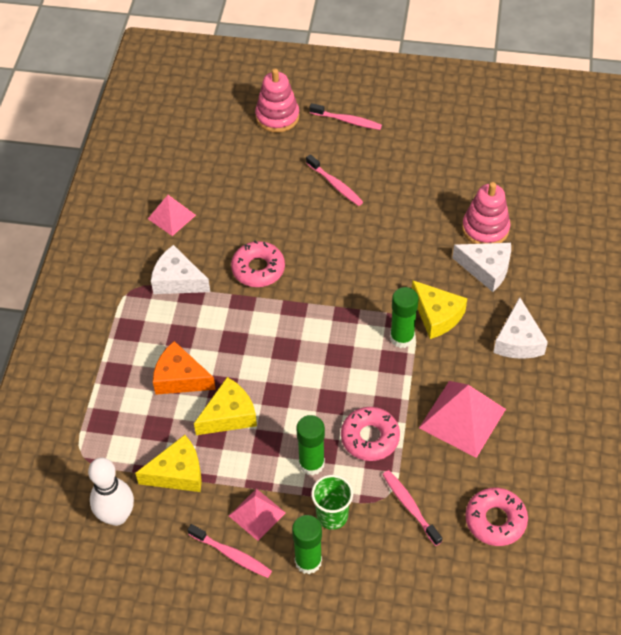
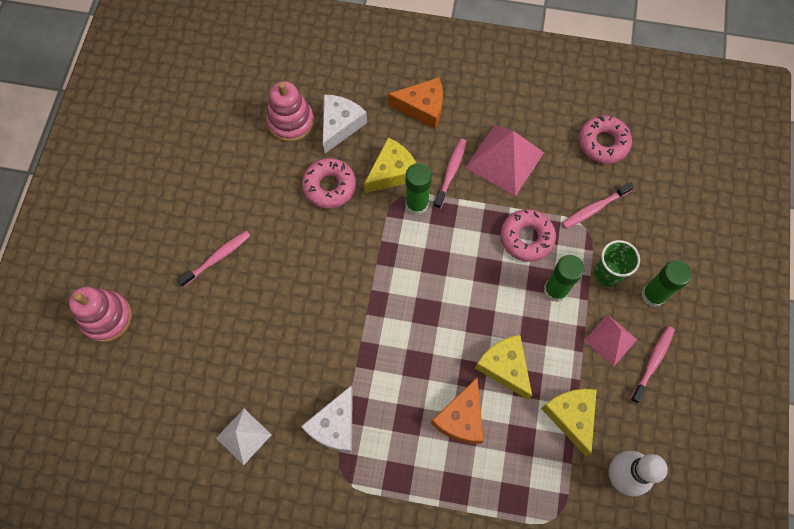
camera: 90 degrees left, 15 degrees up
(171, 217) = (243, 436): pink pyramid -> white pyramid
(258, 269) = (325, 339): pink donut -> pink donut (329, 186)
(347, 121) = (126, 242): pink toothbrush -> pink toothbrush (451, 172)
(518, 340) = (422, 107): white cheese -> orange cheese

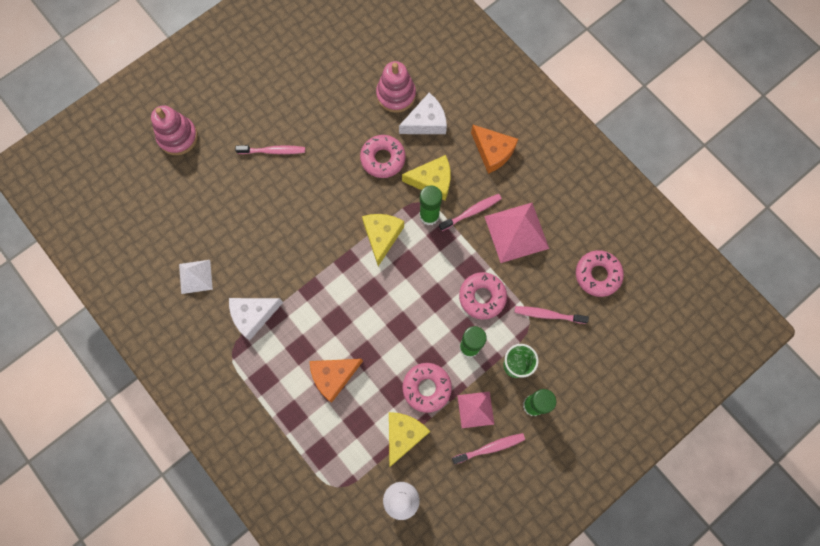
camera: 40 degrees right, 5 degrees up
(504, 367) = (390, 368): yellow cheese -> yellow cheese (382, 236)
(552, 357) = (426, 388): none -> pink donut

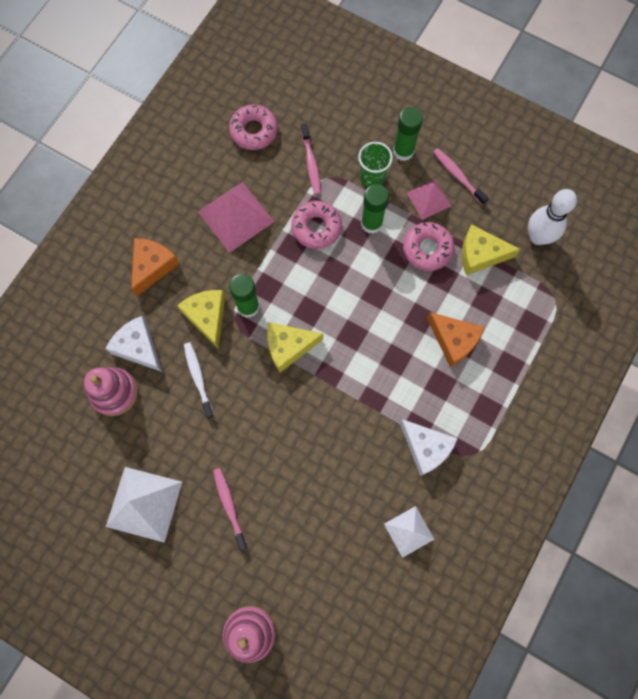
camera: 110 degrees left, 0 degrees up
(301, 93) = (144, 504): none -> white pyramid
(383, 159) = (198, 378): pink donut -> white toothbrush
(471, 212) = (229, 266): pink toothbrush -> none

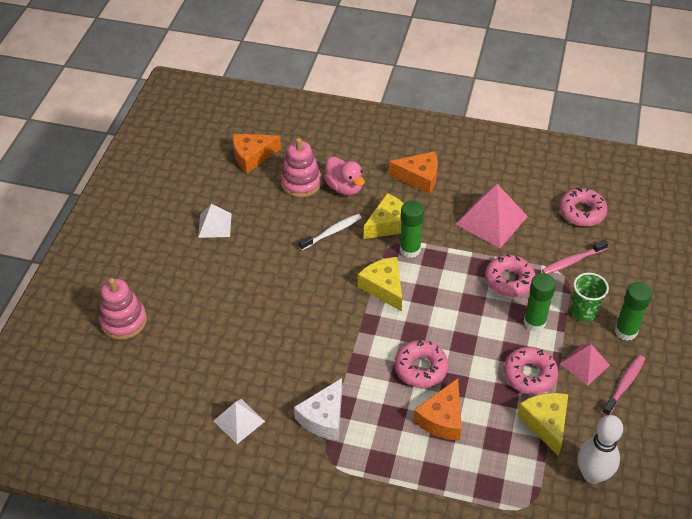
camera: 75 degrees right, 25 degrees down
(52, 438) = (252, 157): none -> orange cheese
(138, 347) = (344, 187): white cheese -> pink duck
(144, 504) = (215, 225): white pyramid -> white pyramid, size x0.60
(229, 506) = (227, 281): pink toothbrush -> none
(394, 342) = (420, 368): none -> pink donut

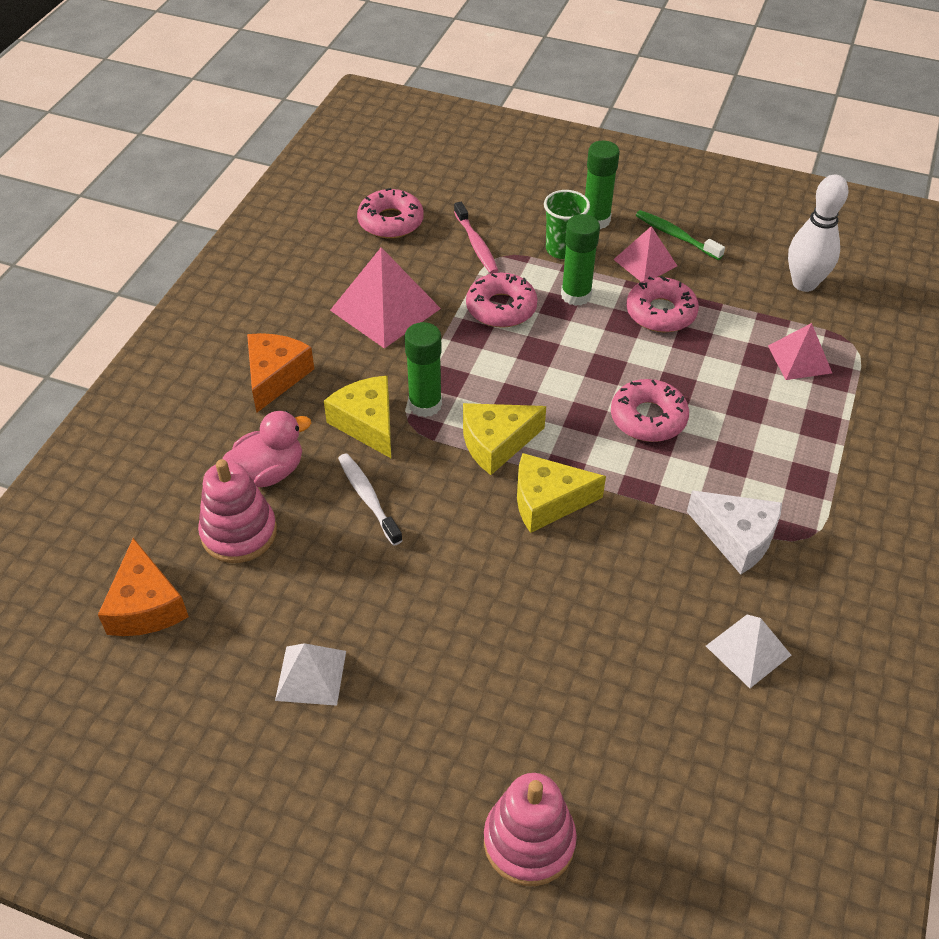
camera: 85 degrees left, 0 degrees up
(442, 418) = (732, 406): orange cheese -> none
(501, 465) = (799, 359): none -> pink pyramid
(545, 423) = (734, 310): yellow cheese -> yellow cheese (547, 501)
(624, 384) = (676, 236): pink toothbrush -> green toothbrush

